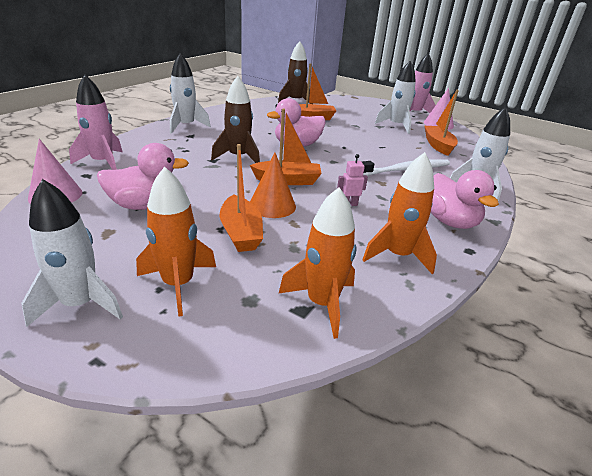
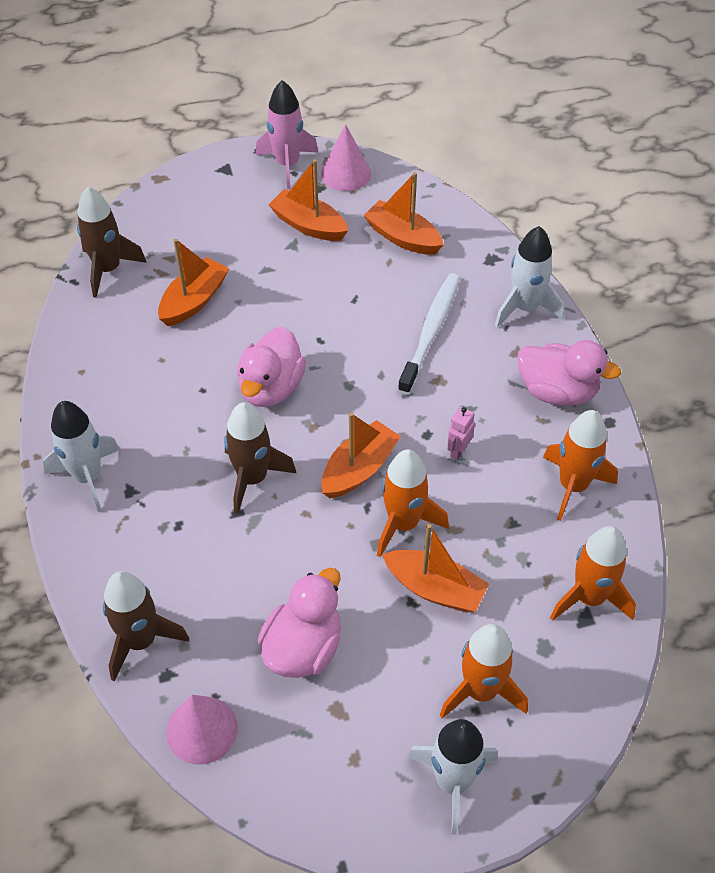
camera: 45 degrees left, 20 degrees up
(103, 162) = (140, 641): pink rocket -> brown rocket
(272, 205) = (403, 524): orange cone -> orange rocket
(396, 126) = (309, 225): white rocket -> orange boat

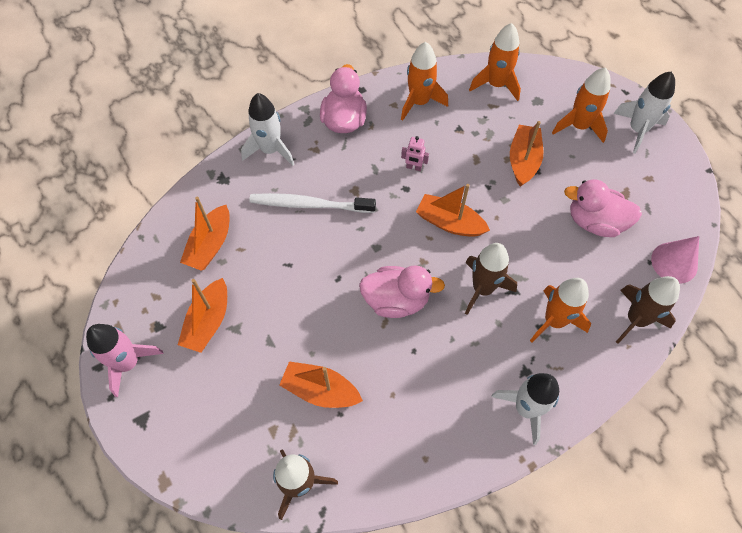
camera: 105 degrees left, 10 degrees up
(346, 173) = (135, 308): pink cone -> none
(403, 524) = (483, 187): orange rocket -> orange rocket (554, 320)

